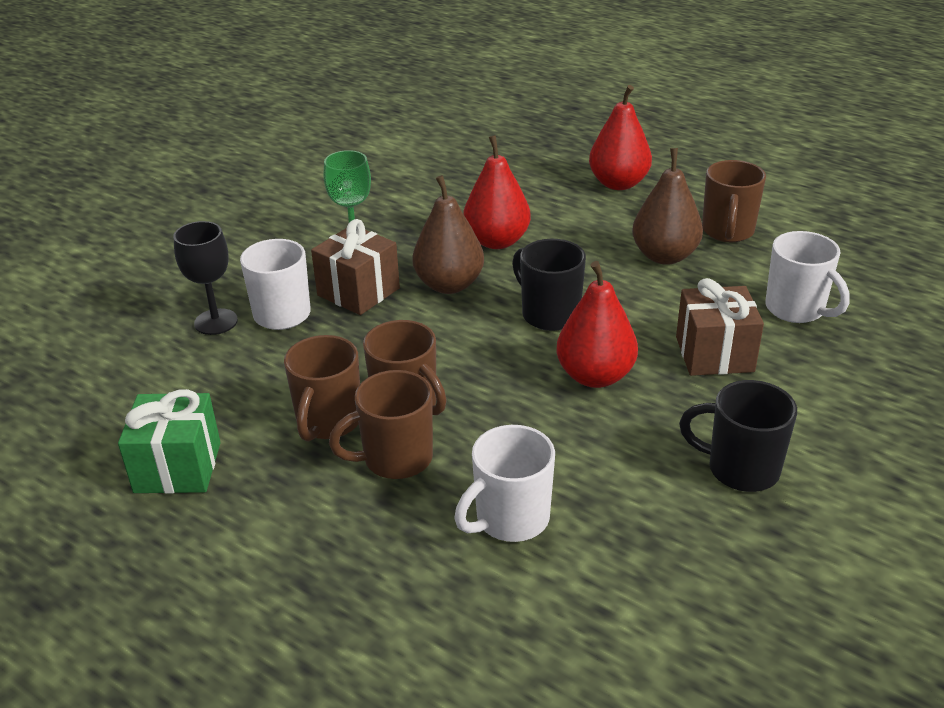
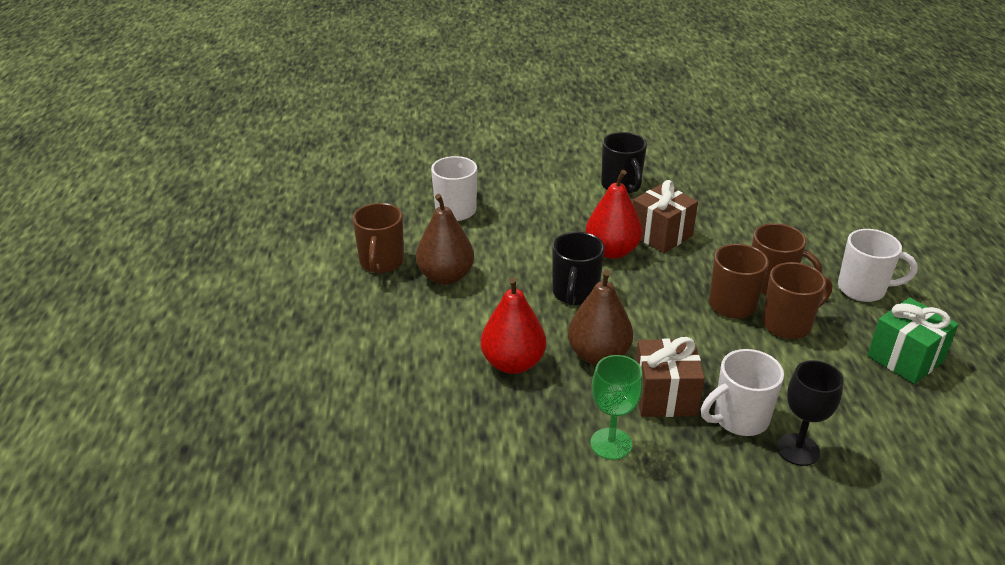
camera: 130 degrees left, 0 degrees up
(510, 519) = (748, 231): white mug -> white mug (863, 289)
(618, 183) = (349, 342): red pear -> none
(714, 354) = (537, 221): brown gift -> brown gift (661, 235)
(727, 232) = (381, 263): brown mug -> brown mug turned 120 degrees clockwise

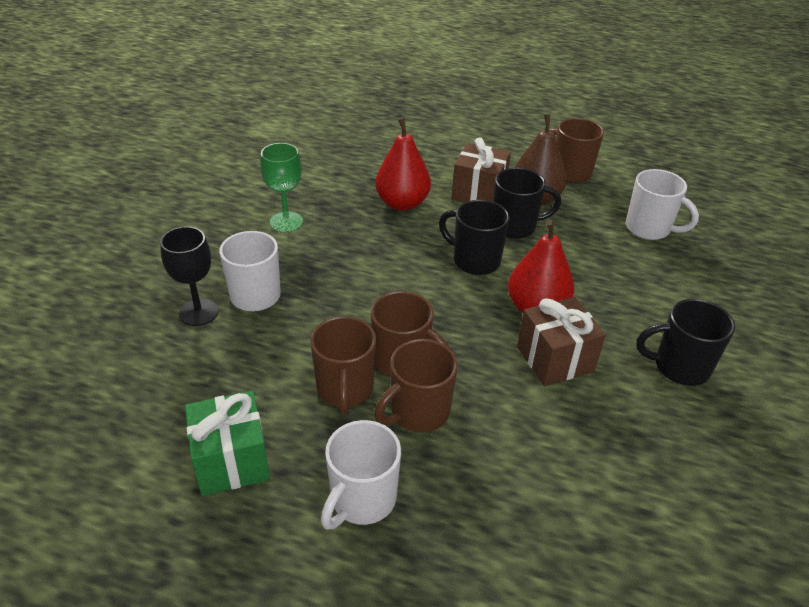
camera: 110 degrees right, 5 degrees up
(504, 280) = (515, 227): none -> black mug
(598, 355) = (383, 247): brown pear -> none
(665, 396) = (311, 264): brown gift -> brown gift (478, 193)

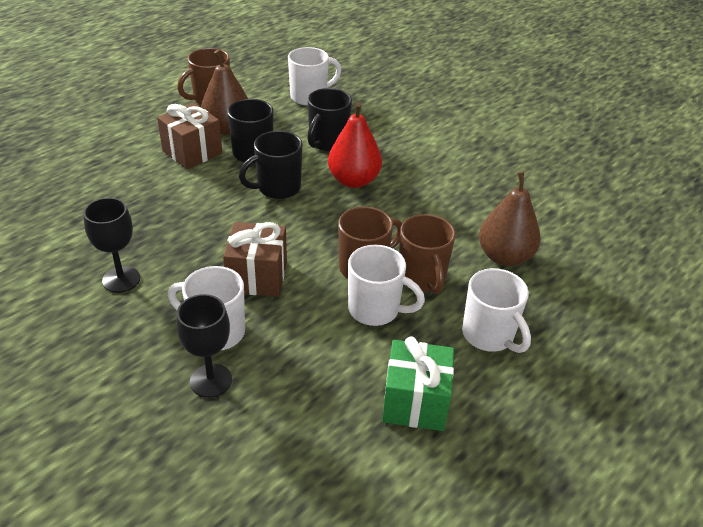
camera: 65 degrees left, 0 degrees up
(286, 222) = (121, 279): green goblet -> black goblet
(345, 390) = (375, 310): brown mug -> white mug
(402, 203) = (164, 198): red pear -> none
(511, 480) = (504, 256): none -> brown pear
(555, 359) = (409, 193): brown gift -> brown gift (257, 276)
(679, 367) = (448, 147): black mug -> black mug (327, 142)

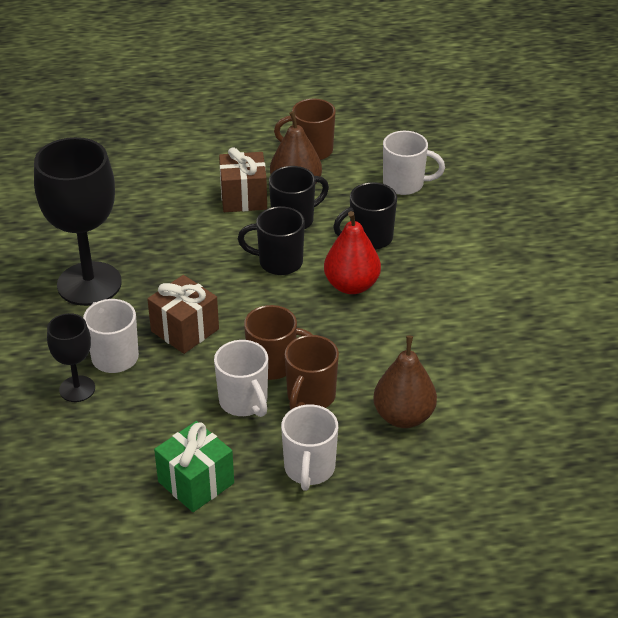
camera: 40 degrees right, 0 degrees up
(121, 279) = (89, 284): black goblet -> black goblet, size x1.95

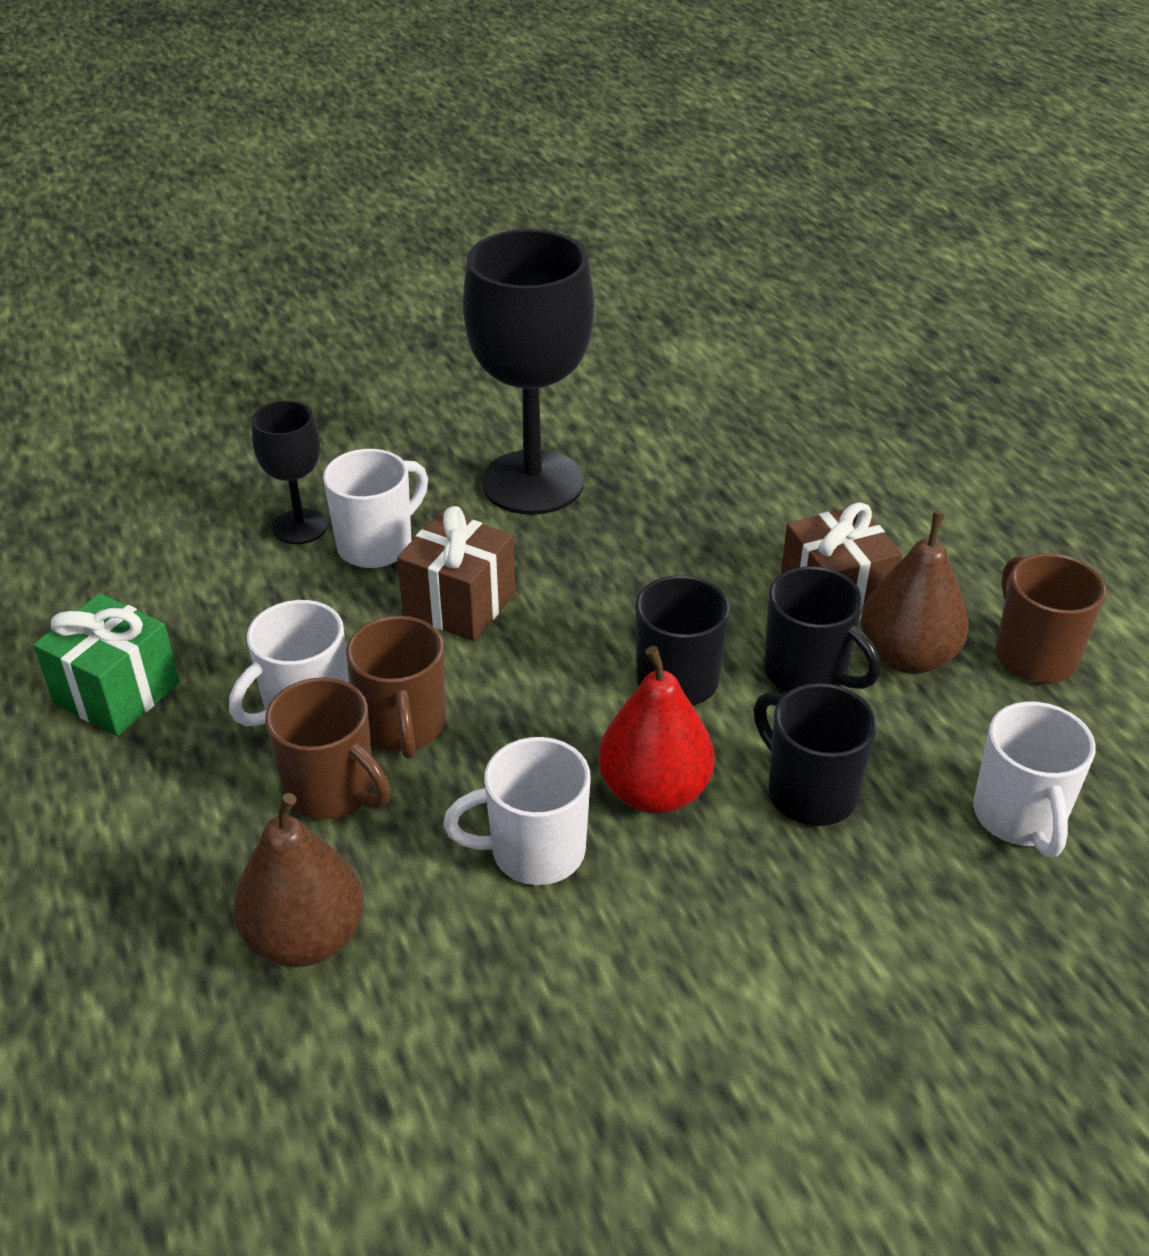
camera: 75 degrees right, 0 degrees up
(309, 469) = (155, 824): white mug -> white mug (534, 852)
(310, 397) = (332, 791): brown mug -> brown mug turned 150 degrees counterclockwise

